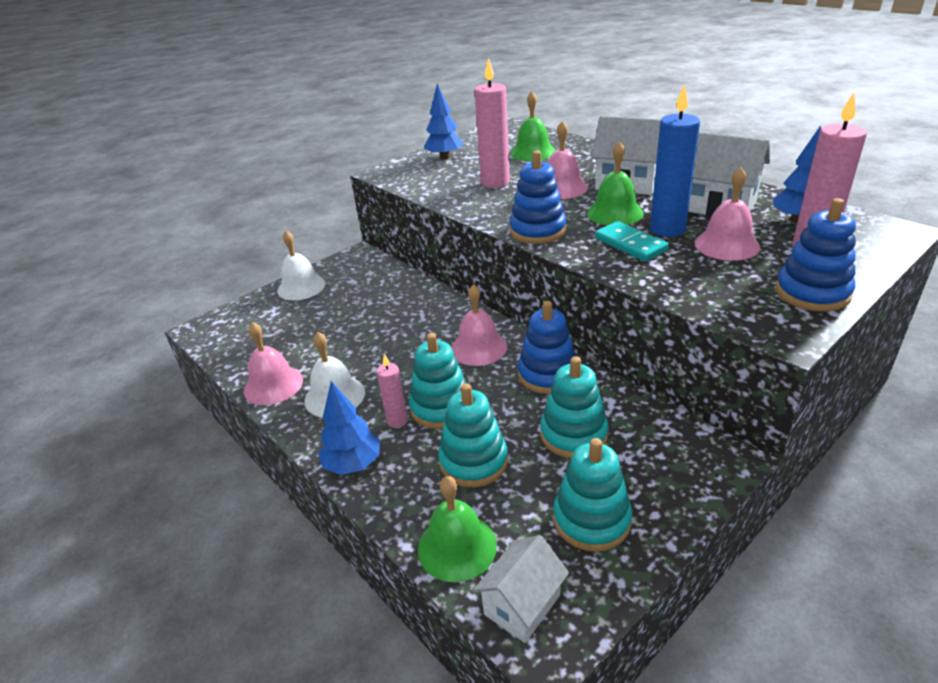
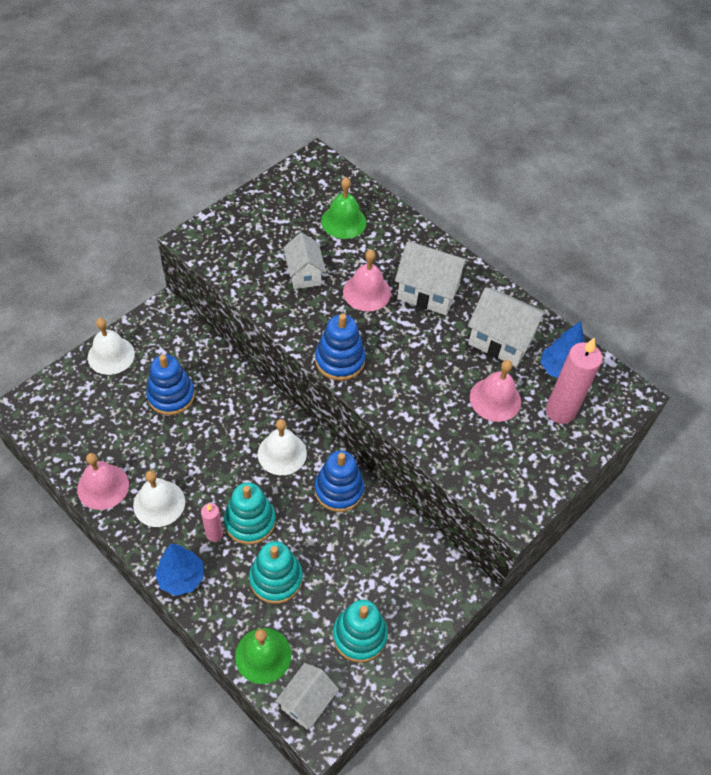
camera: 10 degrees left, 20 degrees up
(444, 157) = (254, 218): blue tree -> none
(478, 348) = (282, 453): pink bell -> white bell
(495, 182) = (304, 274): pink candle -> white house
(573, 434) = (354, 556): turquoise stacking toy -> none
(615, 213) = (410, 340): green bell -> none
(630, 244) = (417, 390): turquoise domino -> none
(667, 229) = (451, 372): blue candle -> none
(812, 293) = (544, 469): blue stacking toy -> blue stacking toy (171, 396)

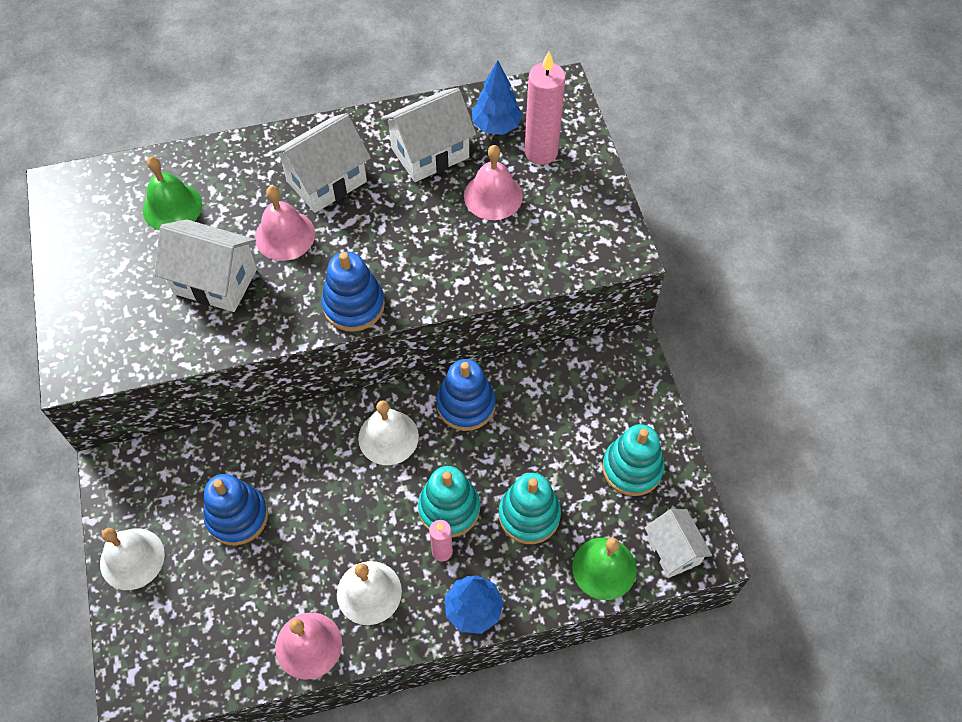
camera: 55 degrees left, 5 degrees up
(304, 274) = (215, 281): white house -> white house, size x1.50

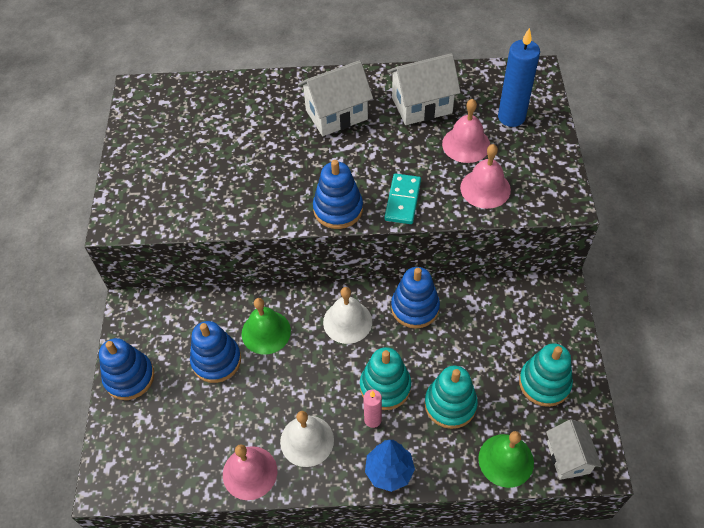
camera: 15 degrees right, 5 degrees down
(132, 558) = (129, 377): white bell -> blue stacking toy
(172, 207) = (216, 116): green bell -> green bell (266, 332)
(215, 281) = (235, 175): white house -> none
(285, 235) = (296, 149): pink bell -> pink bell (485, 188)
(430, 281) = (403, 200): none -> turquoise domino
(496, 126) = (479, 93): blue tree -> none
(541, 152) = (511, 117): pink candle -> blue candle

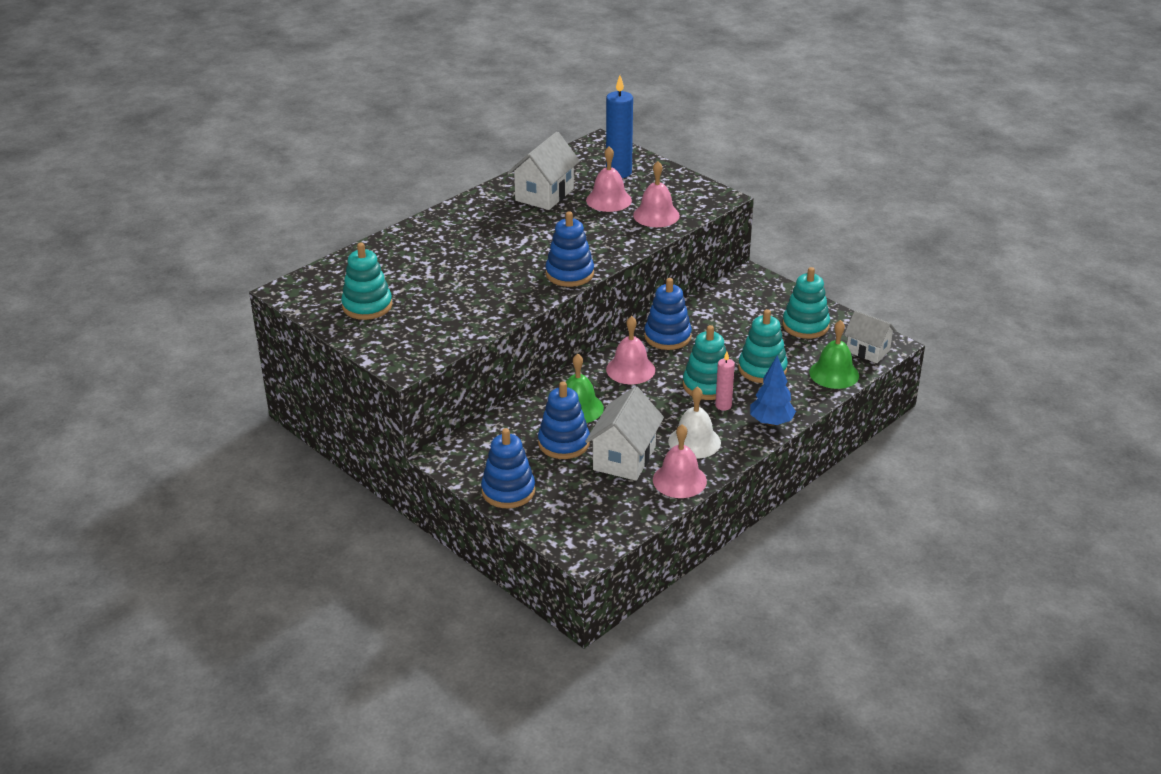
camera: 45 degrees left, 20 degrees down
(164, 142) = (367, 306): none -> turquoise stacking toy
(336, 114) = (486, 228): white house -> white house (624, 458)
(347, 321) = (630, 369): white bell -> pink bell
(403, 200) = (609, 247): turquoise domino -> none

